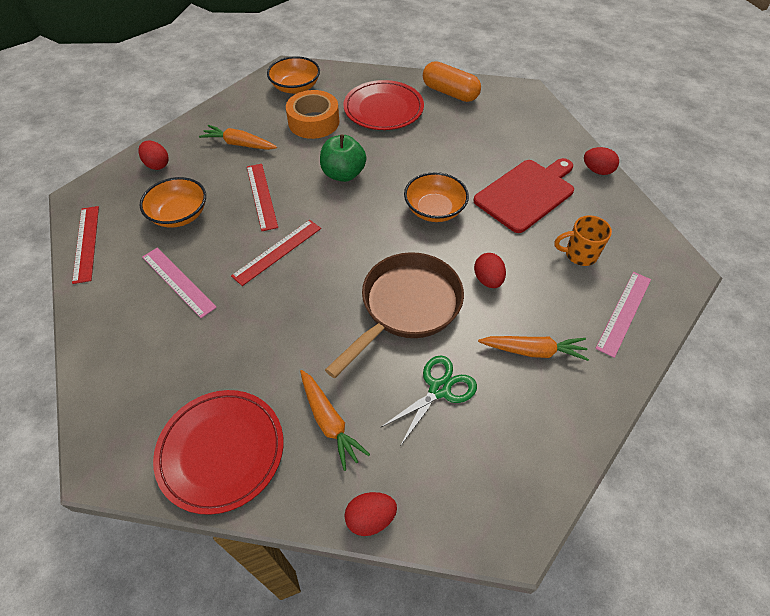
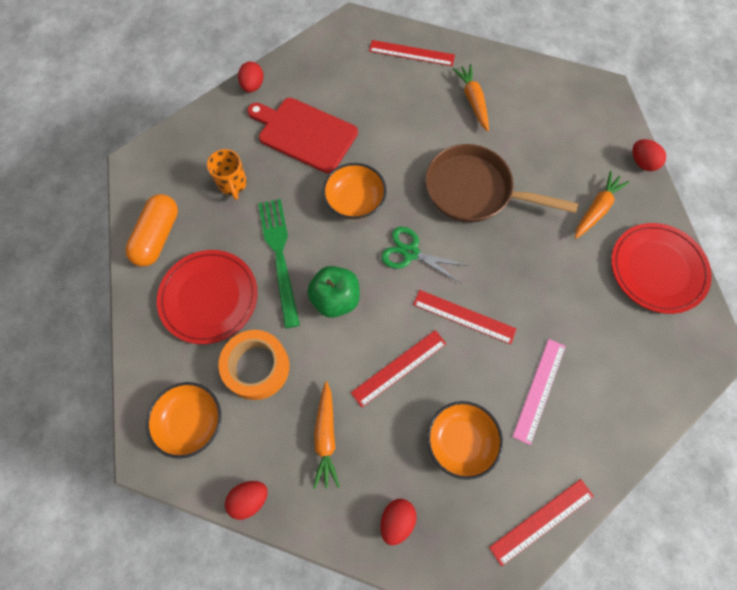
camera: 110 degrees left, 15 degrees up
(400, 151) = (279, 256): none -> green fork
(439, 389) = (534, 149): green scissors -> green scissors (410, 253)
(488, 280) = (419, 142): red egg -> red egg (249, 499)
(579, 254) = (364, 86): orange mug -> orange mug (232, 184)
(624, 313) = (411, 53): pink ruler -> red ruler

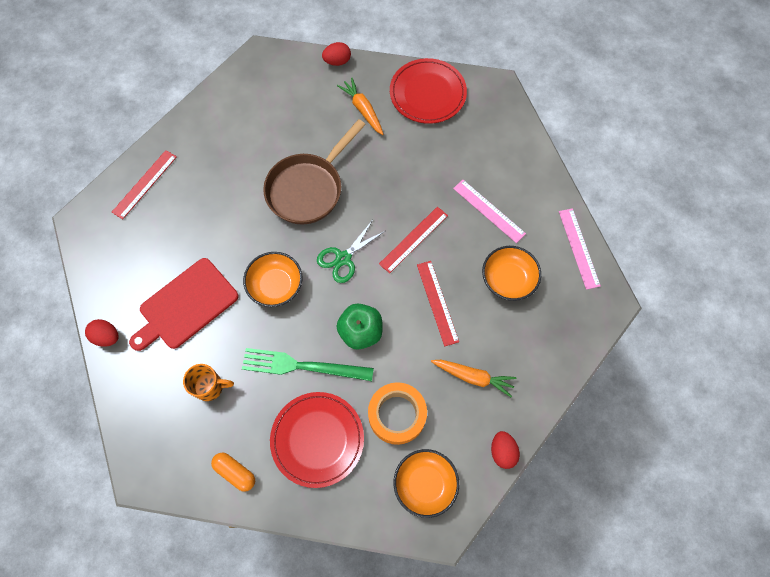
camera: 70 degrees left, 0 degrees up
(158, 236) = (235, 472): orange capsule -> orange capsule, size x0.65
(397, 520) = (550, 345): red egg -> none
(473, 101) = (221, 155): orange carrot -> none
(541, 521) = (578, 248): red ruler -> pink ruler

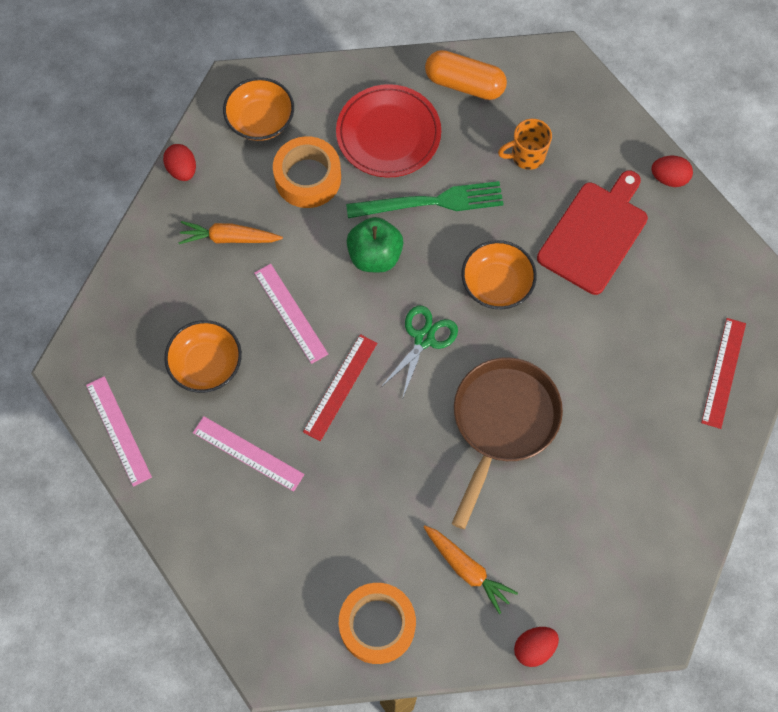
camera: 165 degrees right, 0 degrees up
(235, 472) = (464, 84): orange capsule -> orange capsule, size x1.54
(427, 93) = (377, 625): red plate -> orange tape
(437, 302) = (291, 313): red ruler -> pink ruler

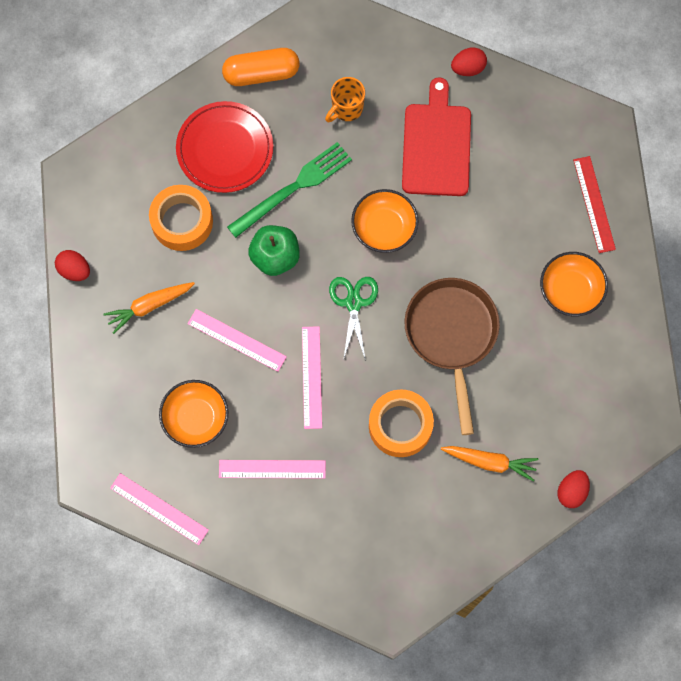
camera: 30 degrees left, 5 degrees up
(261, 120) = (113, 193): orange bowl -> orange bowl (570, 290)
(340, 387) = (312, 377): red ruler -> pink ruler
(377, 625) = (448, 541): orange tape -> orange tape (400, 425)

